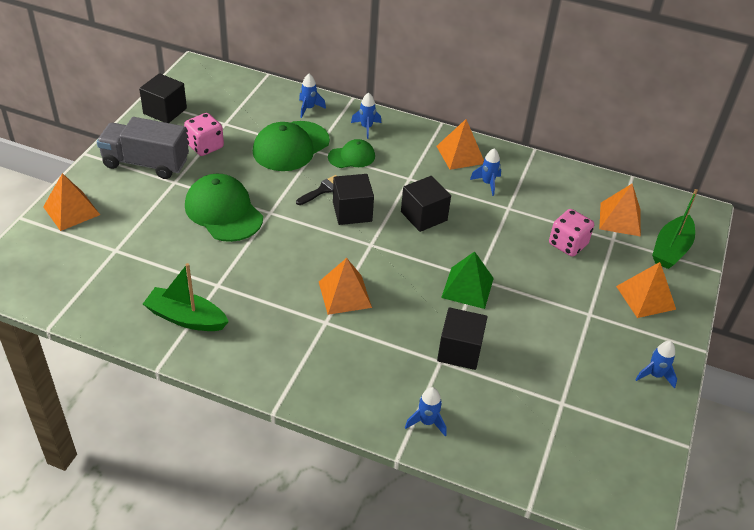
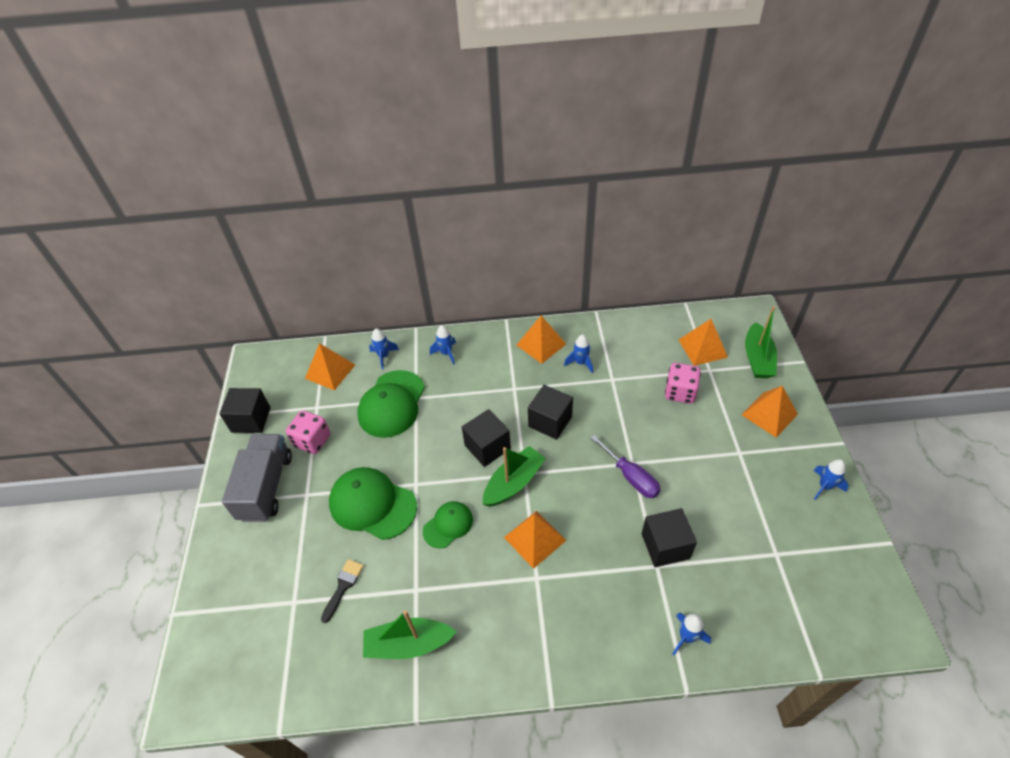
camera: 20 degrees left, 5 degrees up
(71, 210) = (222, 578): orange pyramid -> orange pyramid (330, 371)
(146, 163) = (266, 487): grey truck -> grey truck turned 105 degrees clockwise
(323, 190) = (448, 436): black brush -> black brush (343, 586)
(352, 157) = (452, 389): green cap -> green cap (448, 525)
(356, 247) = (513, 483): none -> green boat
(467, 287) = (630, 477): green pyramid -> purple screwdriver

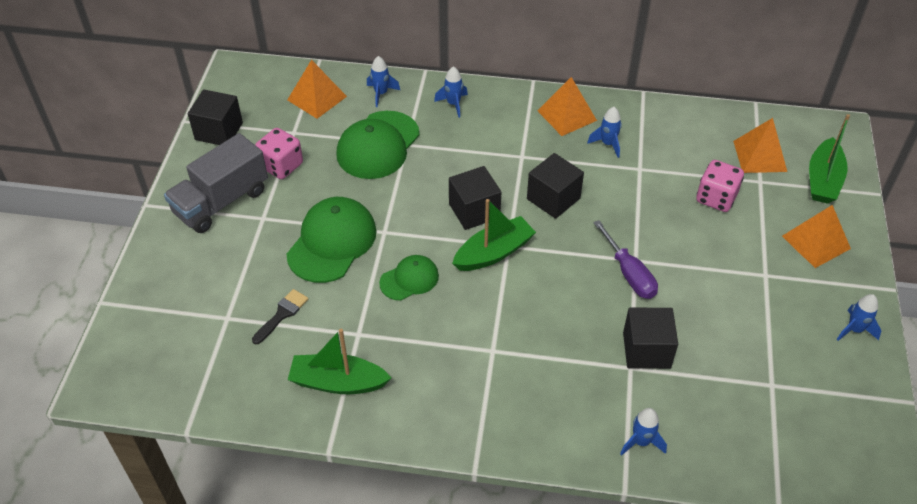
camera: 10 degrees right, 0 degrees up
(266, 487) = (221, 202): grey truck -> grey truck turned 150 degrees counterclockwise
(372, 504) = (332, 242): green cap -> green cap turned 75 degrees clockwise
(535, 538) = (501, 312): orange pyramid -> none

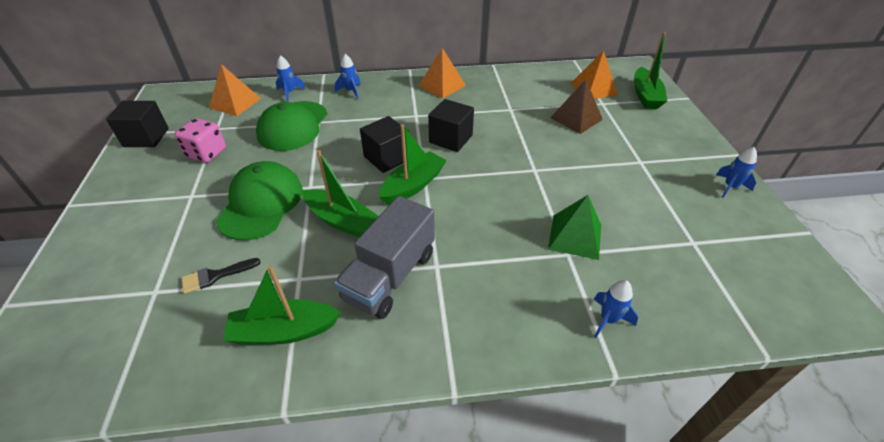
camera: 15 degrees left, 5 degrees down
(221, 202) = (148, 190): grey truck -> grey truck (390, 276)
(282, 314) = (215, 276): black brush -> black brush turned 135 degrees counterclockwise
(409, 279) = (341, 220): green cap -> green boat
(607, 144) = (479, 98): blue rocket -> none
(629, 273) = (533, 180): purple screwdriver -> none
(646, 350) = (575, 236): black cube -> green pyramid
(716, 198) = (576, 118): pink dice -> brown pyramid
(816, 242) = (664, 134): orange pyramid -> none

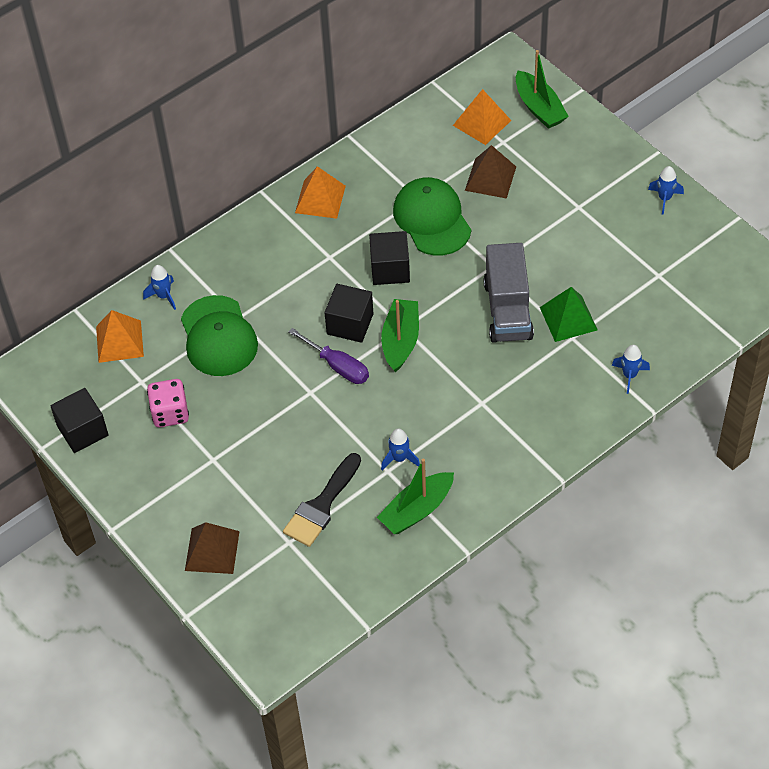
camera: 30 degrees left, 10 degrees up
(97, 261) = (212, 550): none -> brown pyramid
(215, 276) = (321, 505): black brush -> black brush, size x1.69
(261, 203) = (286, 431): green cap -> green cap (432, 219)
(341, 220) = (371, 407): green boat -> none
(348, 179) = (337, 366): none -> purple screwdriver
(351, 91) = (229, 259): blue rocket -> blue rocket (399, 458)
(390, 276) = (454, 430): grey truck -> grey truck (507, 310)

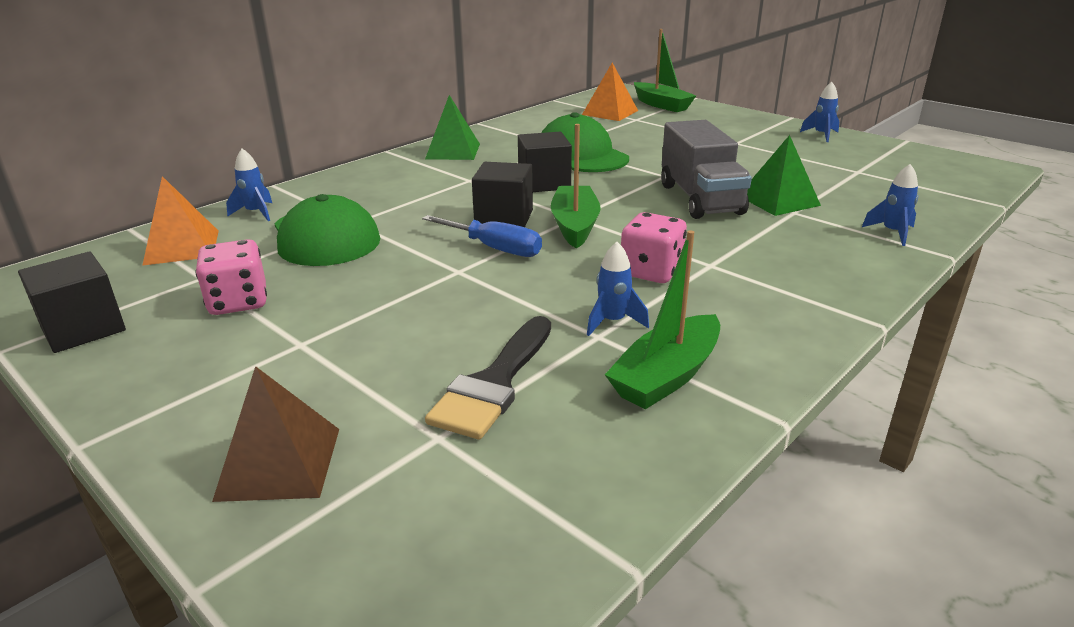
camera: 10 degrees left, 25 degrees down
(320, 199) = (453, 151): orange pyramid -> green pyramid
(337, 366) = (494, 248): purple screwdriver -> blue screwdriver
(439, 407) = (651, 272): none -> pink dice
(490, 178) = (633, 134): brown pyramid -> none

